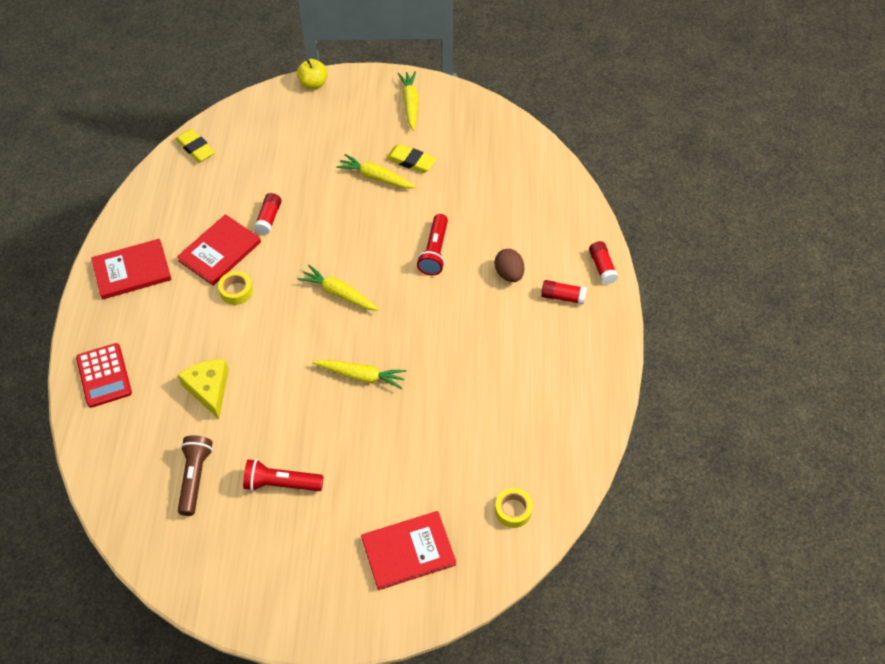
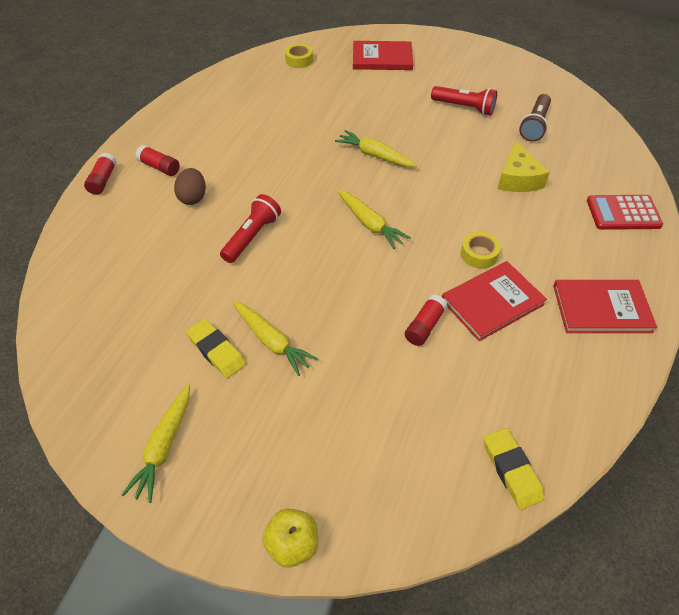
camera: 160 degrees left, 5 degrees down
(104, 375) = (623, 213): red calculator -> red calculator turned 90 degrees counterclockwise

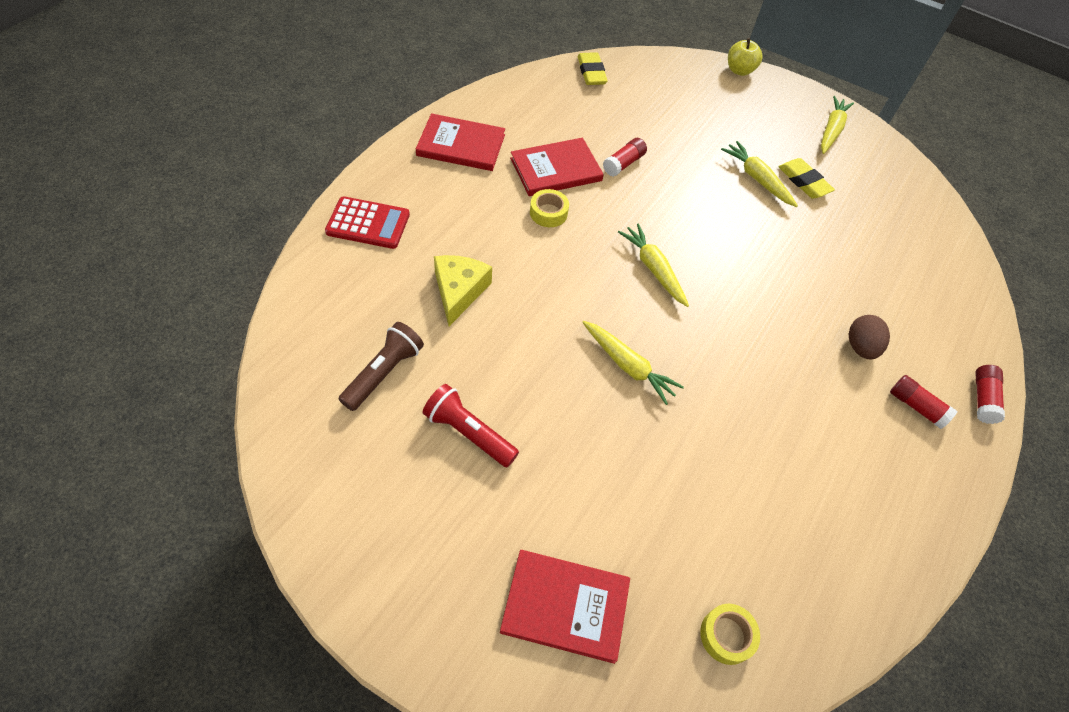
camera: 175 degrees left, 5 degrees up
(252, 237) = (783, 280): red flashlight -> none

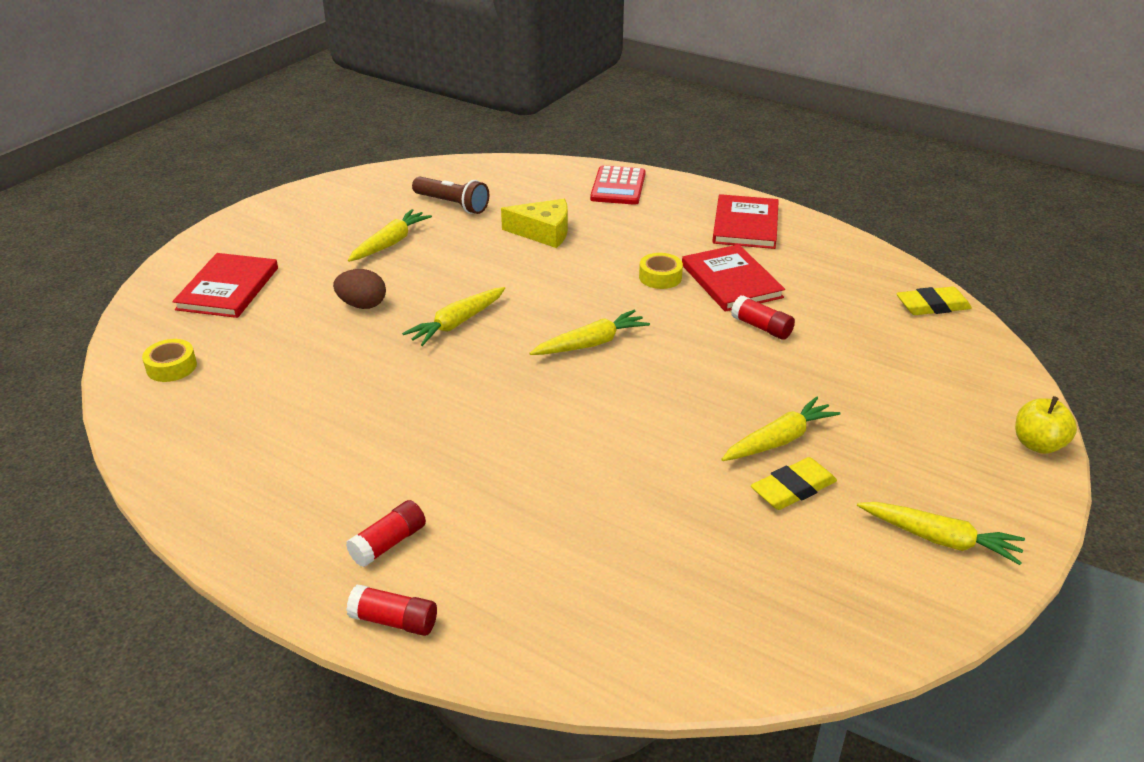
camera: 95 degrees right, 20 degrees down
(469, 433) = (390, 243): red flashlight -> yellow carrot
(860, 347) = (483, 504): brown egg -> brown egg (362, 305)

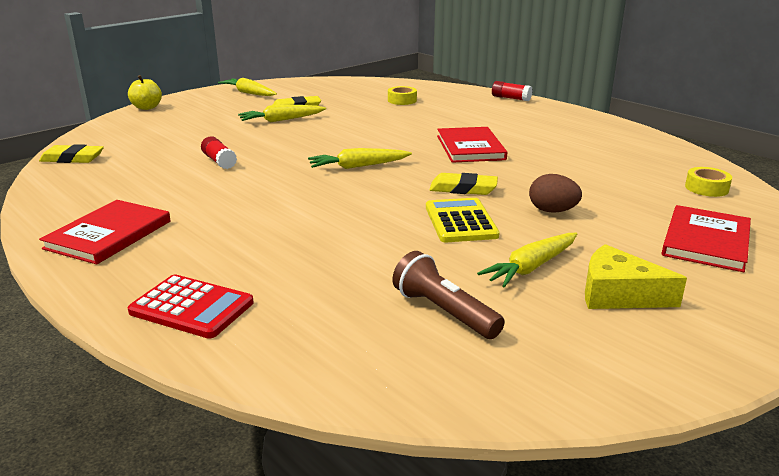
camera: 165 degrees left, 10 degrees down
(388, 543) = (515, 113): red glue stick -> none
(453, 279) = (460, 221): none -> yellow calculator
(457, 323) = (463, 189): yellow carrot -> yellow eraser
(543, 232) = (340, 256): yellow cheese -> yellow cheese (618, 294)
(618, 186) = (192, 307): red calculator -> red calculator turned 90 degrees clockwise
(660, 277) = (258, 200): yellow tape -> yellow tape (402, 100)
(731, 281) = (199, 190): red book -> red book (470, 147)

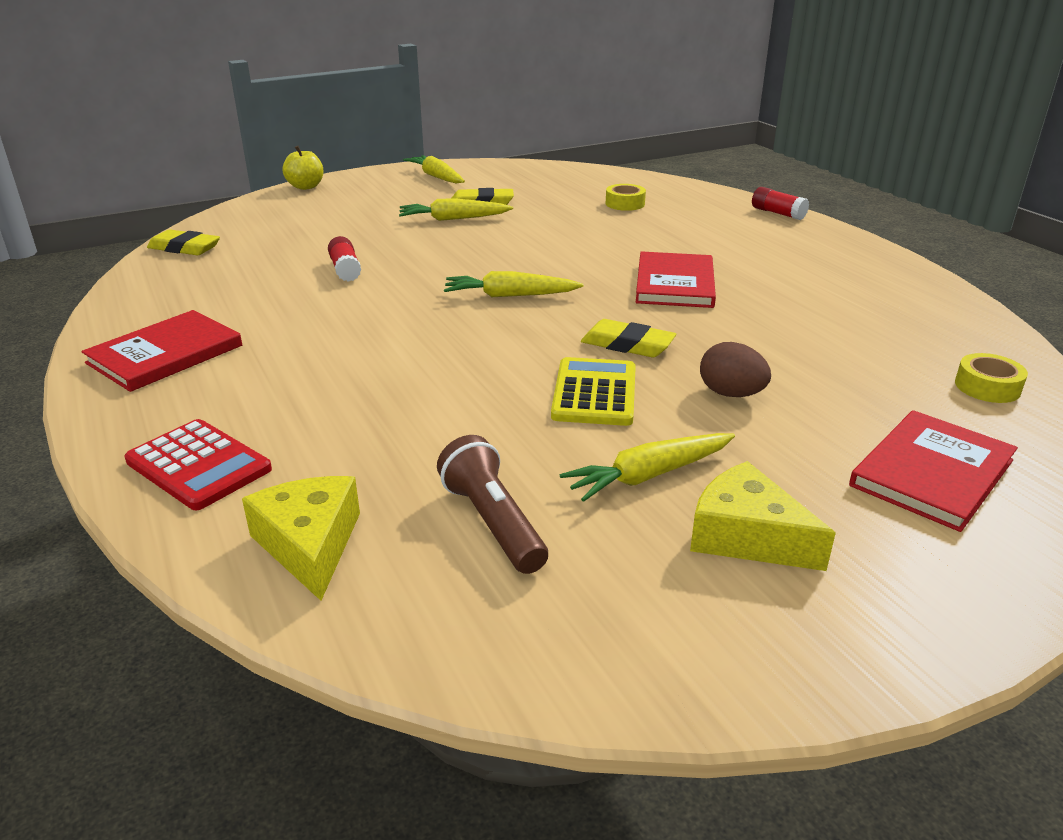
camera: 15 degrees right, 5 degrees up
(318, 347) = (309, 545): none -> yellow cheese

